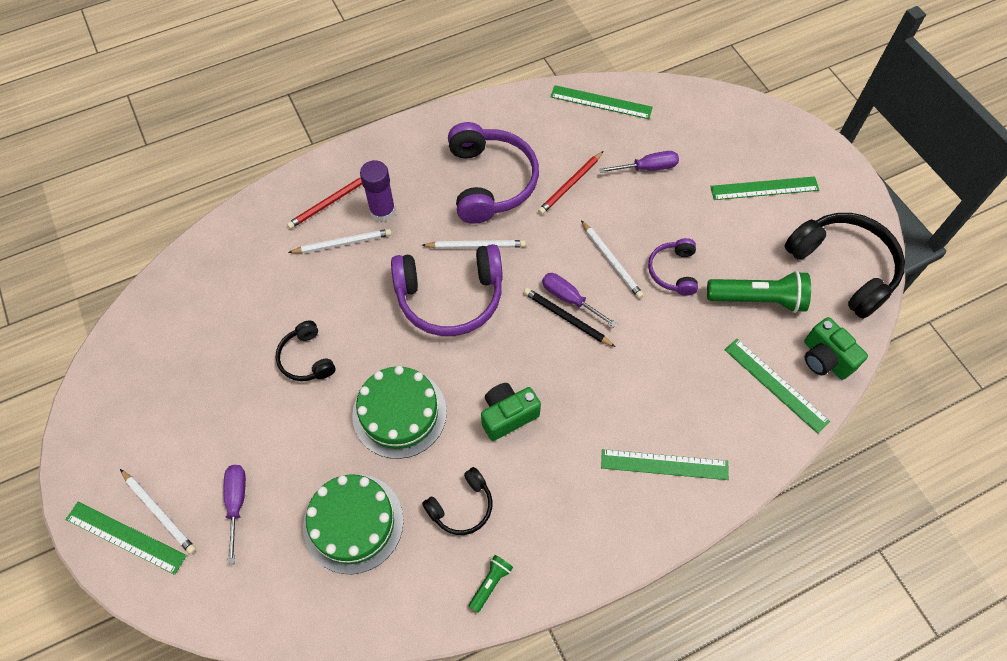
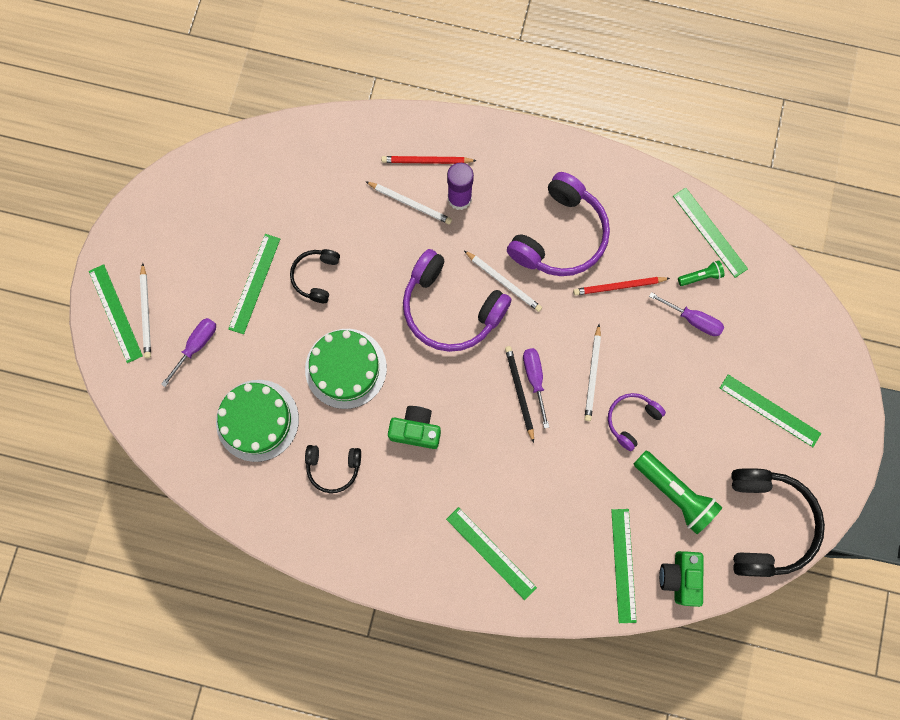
camera: 40 degrees right, 15 degrees up
(251, 406) = (254, 283): none -> green ruler
(490, 583) = (310, 532): green flashlight -> green flashlight (700, 276)

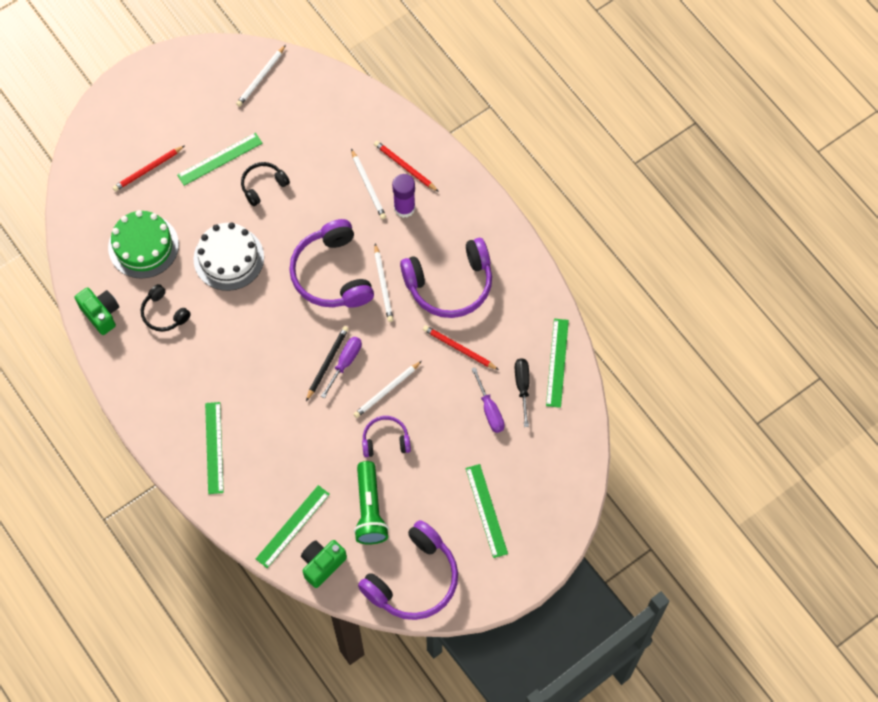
camera: 40 degrees right, 10 degrees down
(115, 313) = (116, 110): green ruler -> none
(146, 312) = (135, 124): white pencil -> white pencil (261, 77)
(197, 345) = (148, 170): purple screwdriver -> red pencil
(346, 368) = (228, 258): green cake -> white cake
(416, 430) = (237, 332): green camera -> green camera (101, 314)
(700, 276) = (522, 386): green flashlight -> black screwdriver
(766, 523) = (413, 579): black headphones -> purple headphones

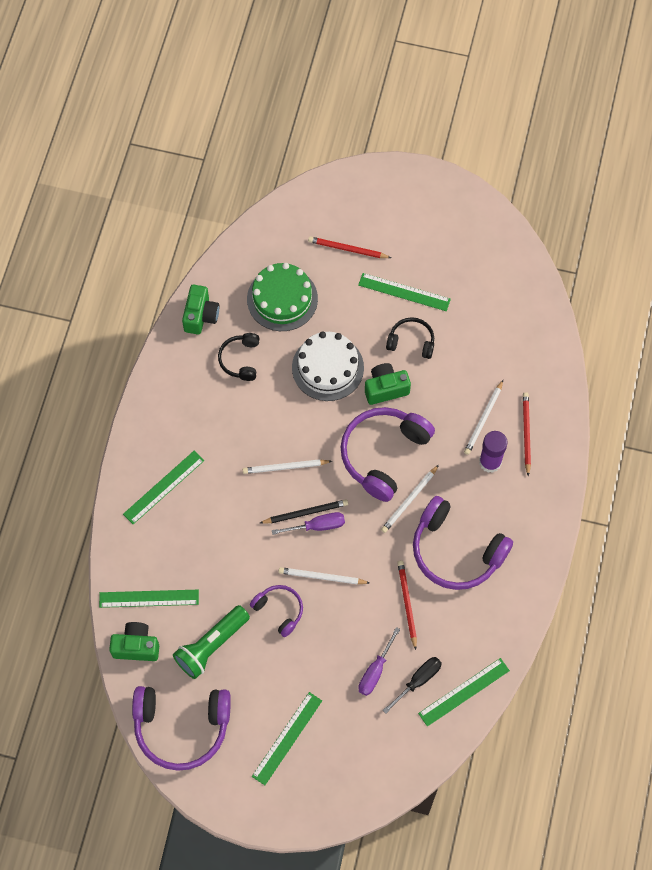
camera: 50 degrees right, 0 degrees up
(261, 77) = (501, 264): white pencil -> white pencil (285, 467)
(283, 232) = (385, 389): none -> green camera

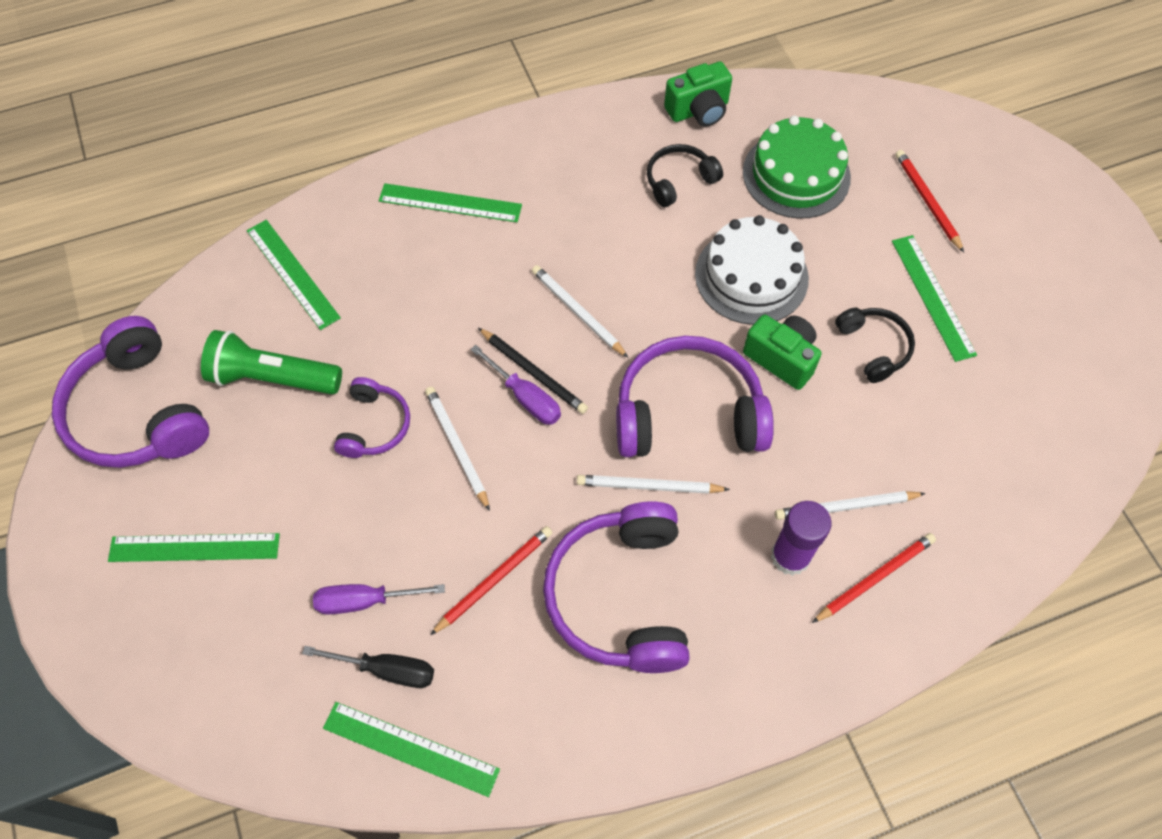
camera: 55 degrees right, 5 degrees down
(136, 646) = (219, 298): green camera -> none

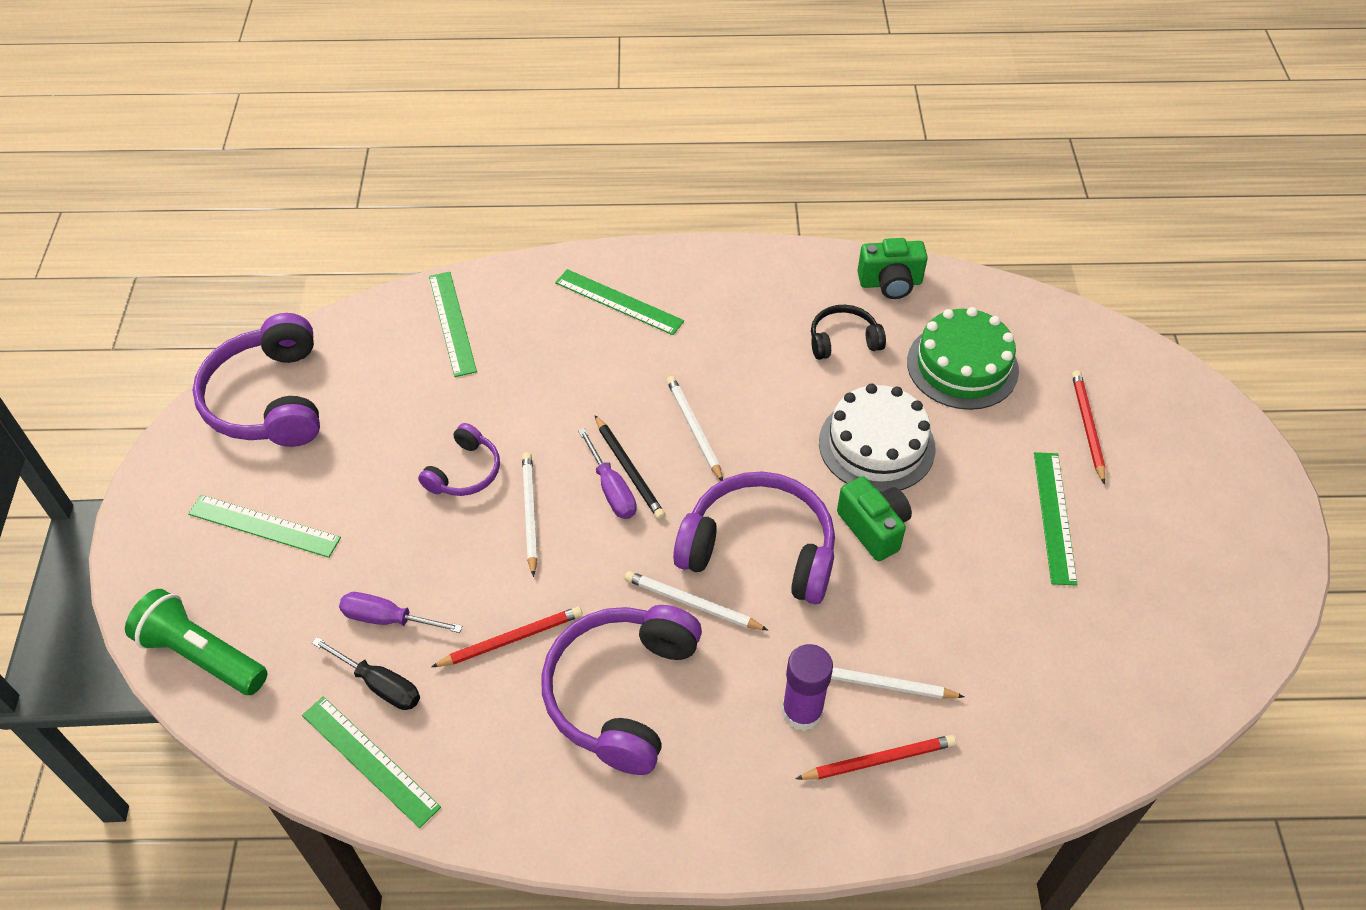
camera: 20 degrees right, 10 degrees down
(272, 378) = (395, 405): green flashlight -> green flashlight (202, 655)
(874, 347) = (972, 546): black headphones -> none

